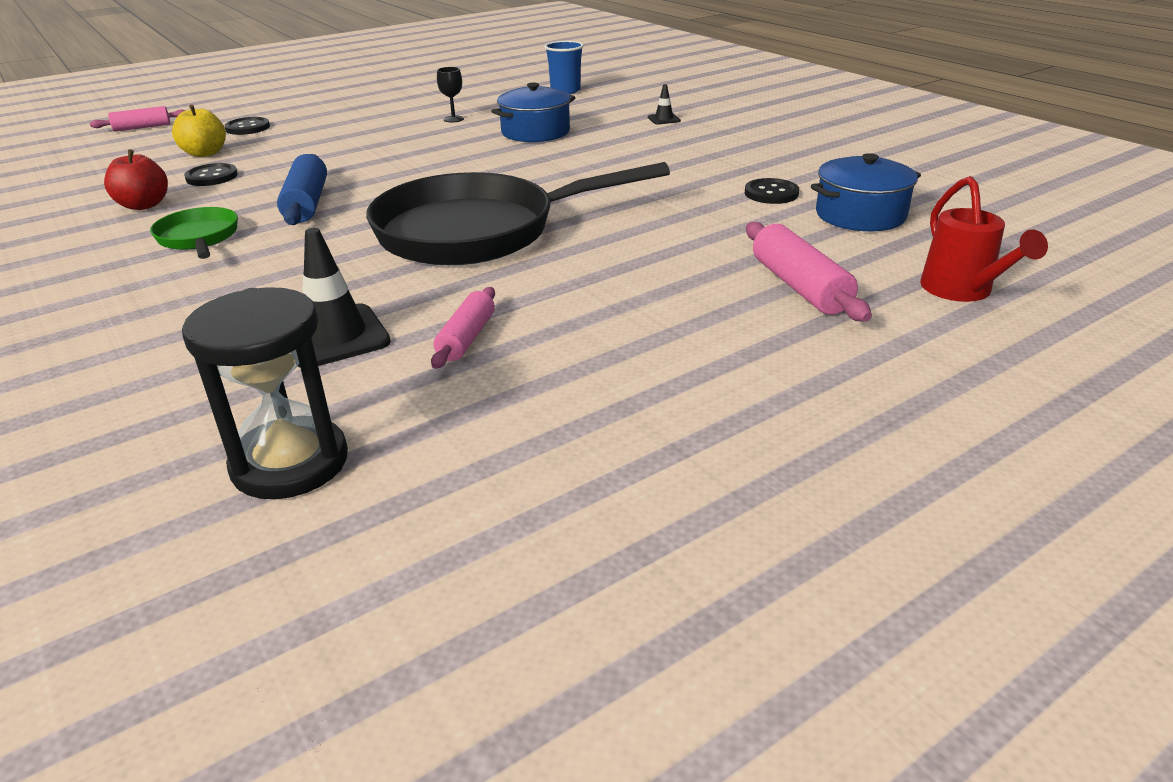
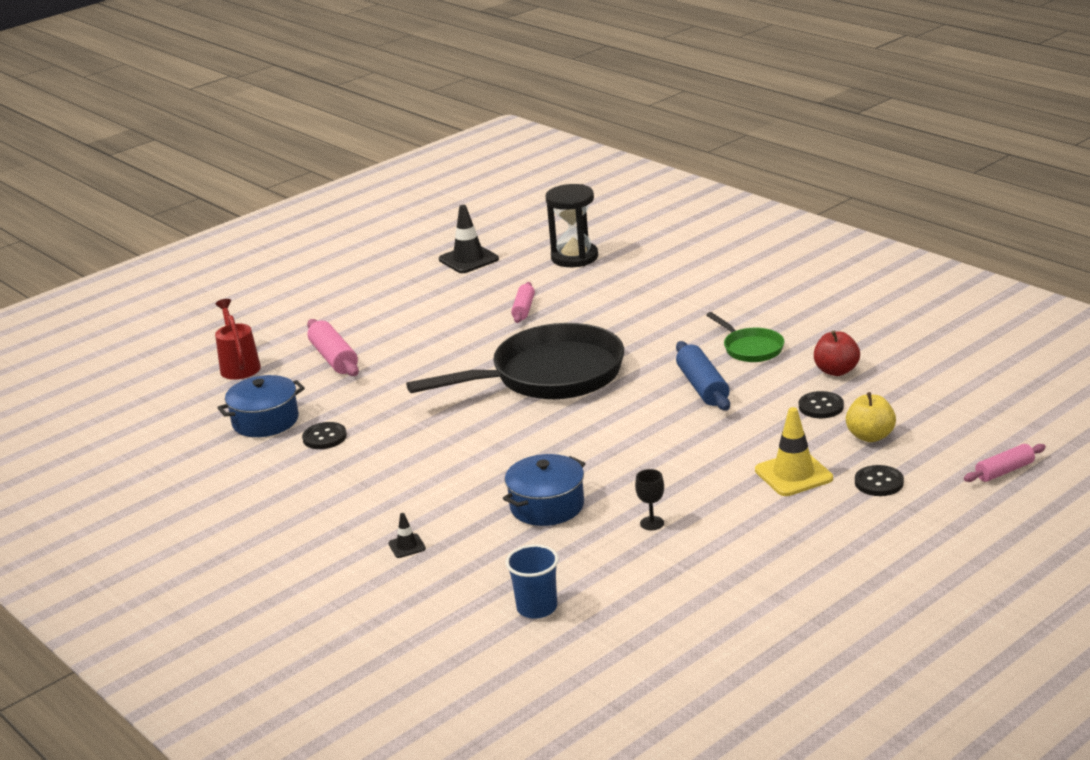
camera: 175 degrees right, 5 degrees down
(307, 136) = (793, 474): none -> yellow traffic cone
(335, 337) = (596, 302): black traffic cone -> black traffic cone (468, 259)

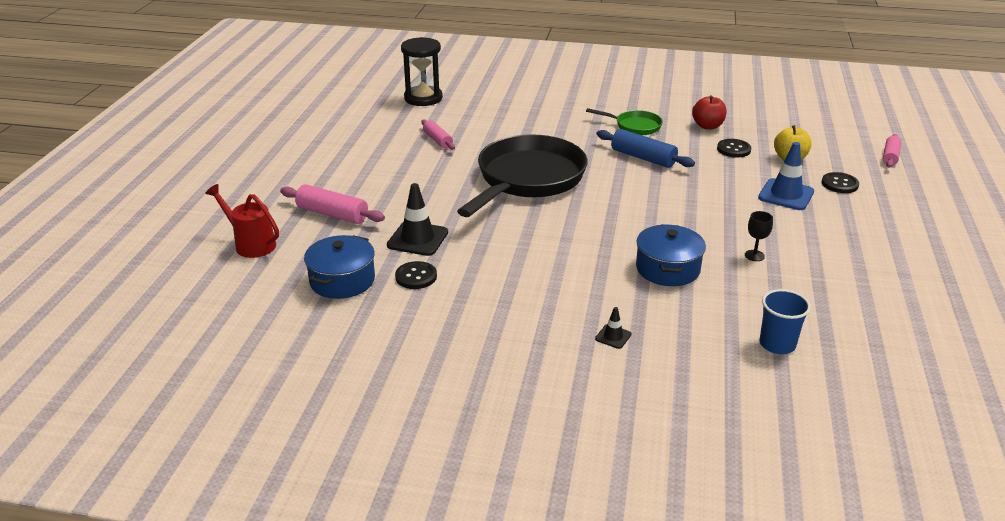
camera: 40 degrees left, 5 degrees up
(468, 259) = (341, 117): black traffic cone -> black traffic cone (417, 239)
(793, 474) = (786, 195): yellow traffic cone -> blue traffic cone

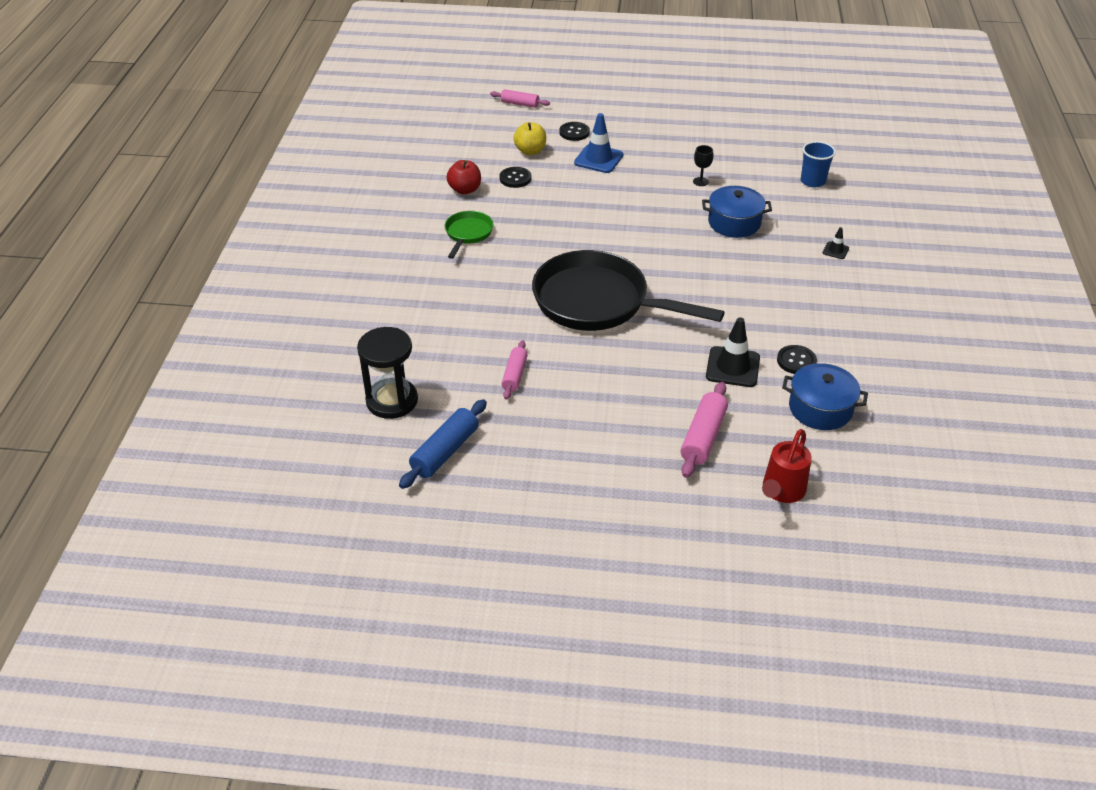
camera: 95 degrees left, 10 degrees up
(437, 140) = (514, 375): pink rolling pin -> pink rolling pin turned 45 degrees counterclockwise
(643, 158) = (539, 230): blue rolling pin -> blue rolling pin (445, 451)

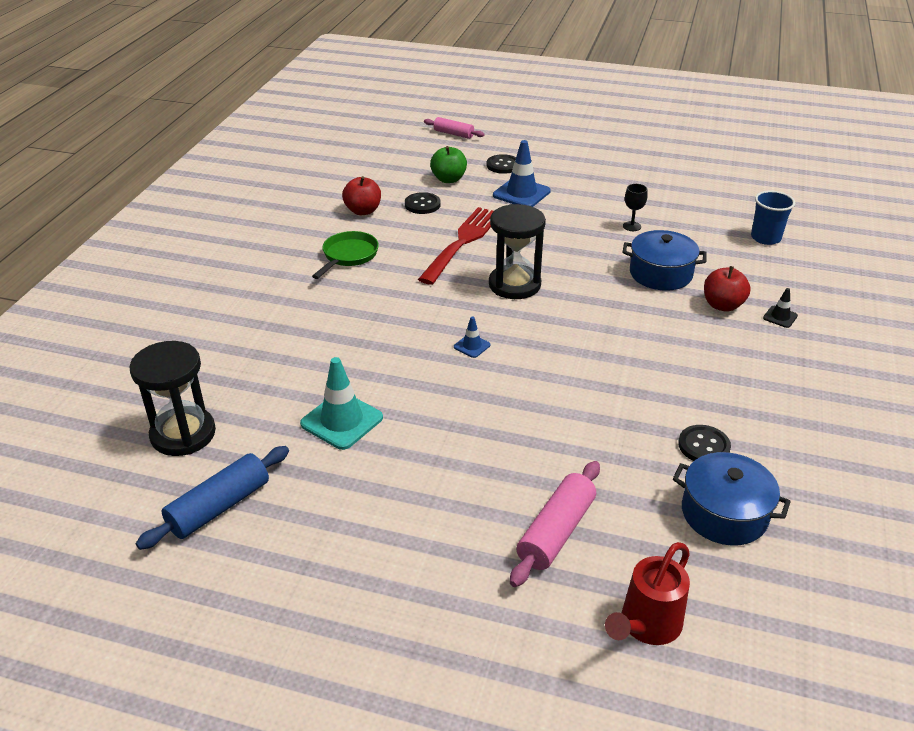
camera: 10 degrees right, 5 degrees down
(514, 375) = (342, 421): pink rolling pin -> turquoise traffic cone
(530, 151) = (448, 179): yellow apple -> green apple
(562, 211) = (462, 243): none -> red fork
(598, 302) = (472, 346): black pan -> blue traffic cone
(617, 245) = (514, 285): none -> black hourglass
(732, 367) = (618, 444): black traffic cone -> none
(789, 245) = (722, 305): none -> red apple

